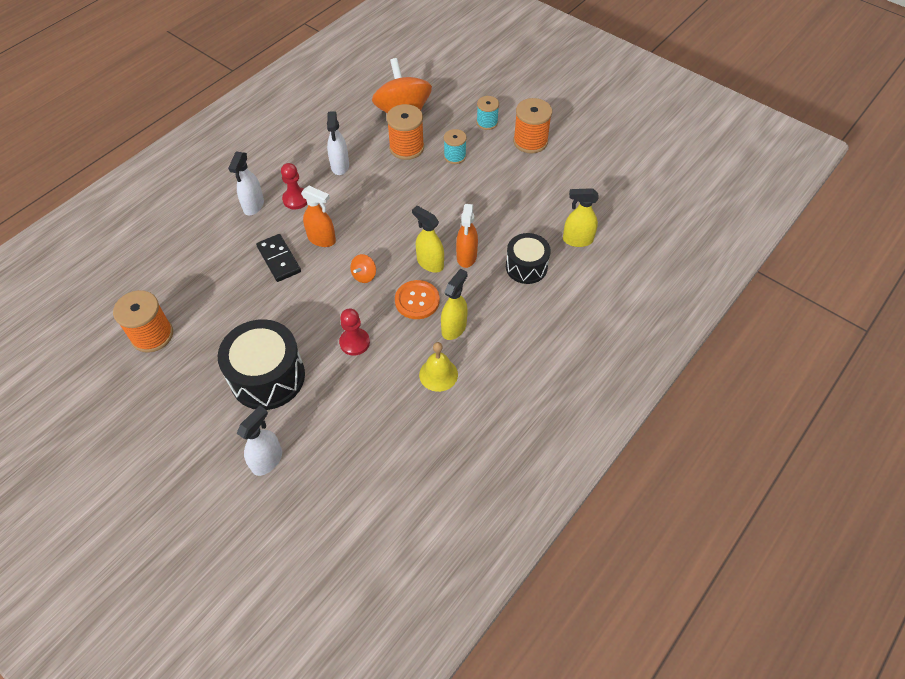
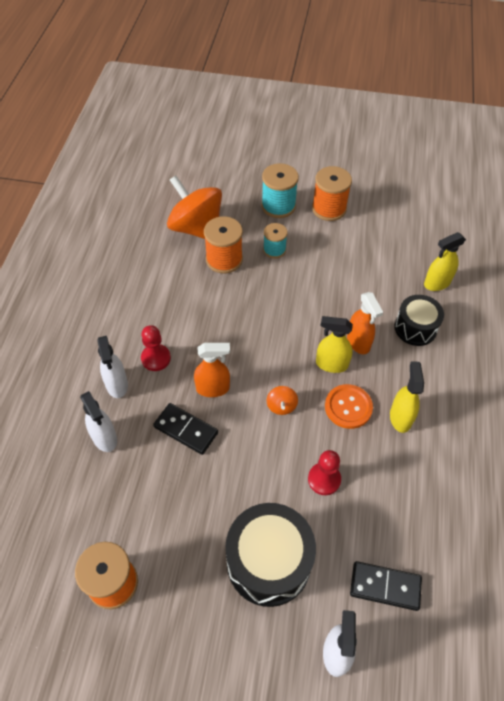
camera: 30 degrees left, 0 degrees up
(339, 438) = (385, 586): none -> black domino
(340, 166) = (174, 305): white spray bottle -> white spray bottle (104, 438)
(438, 374) = (422, 471): yellow bell -> none
(487, 123) = (278, 206): turquoise spool -> turquoise spool, size x1.58

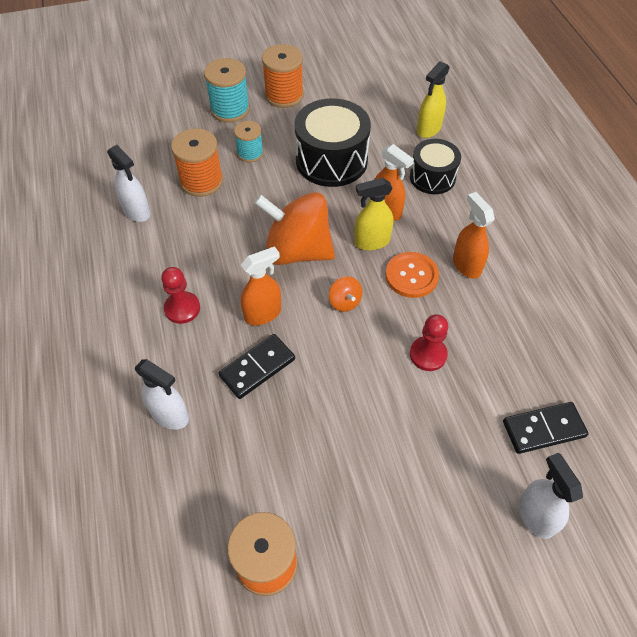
camera: 25 degrees left, 0 degrees up
(117, 385) = (153, 353): white spray bottle -> white spray bottle (137, 211)
(186, 430) = (257, 368): black domino -> black domino turned 45 degrees counterclockwise
(196, 228) = (153, 160): orange spinning top -> orange spinning top (297, 251)
(268, 562) = (419, 460): black drum -> black drum (331, 160)
(400, 417) = (466, 265): yellow spray bottle -> orange spray bottle

